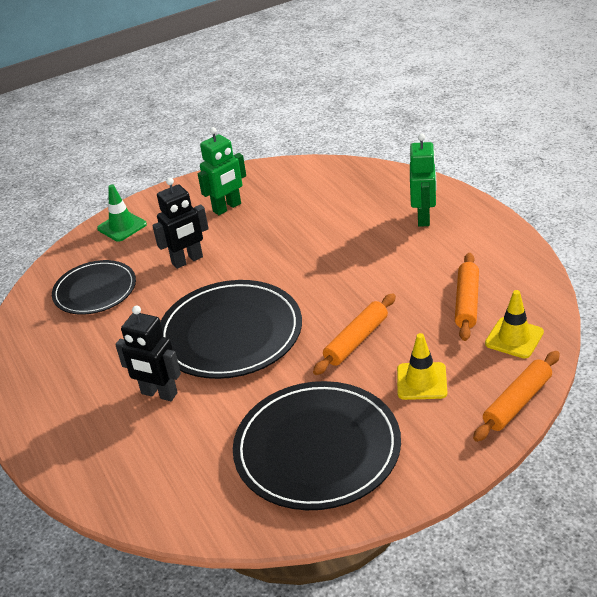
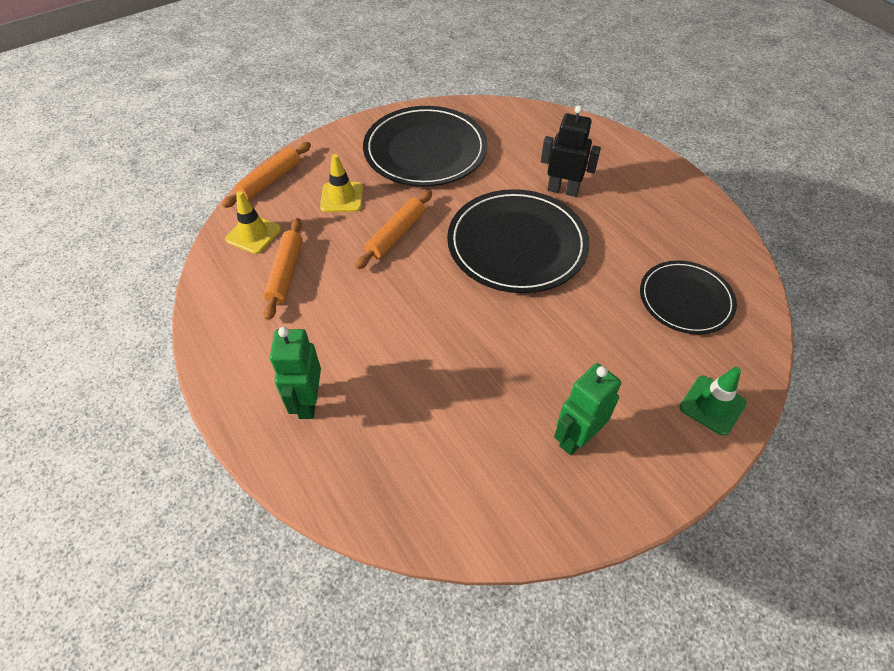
camera: 170 degrees right, 15 degrees up
(187, 260) = (596, 340): black robot -> none

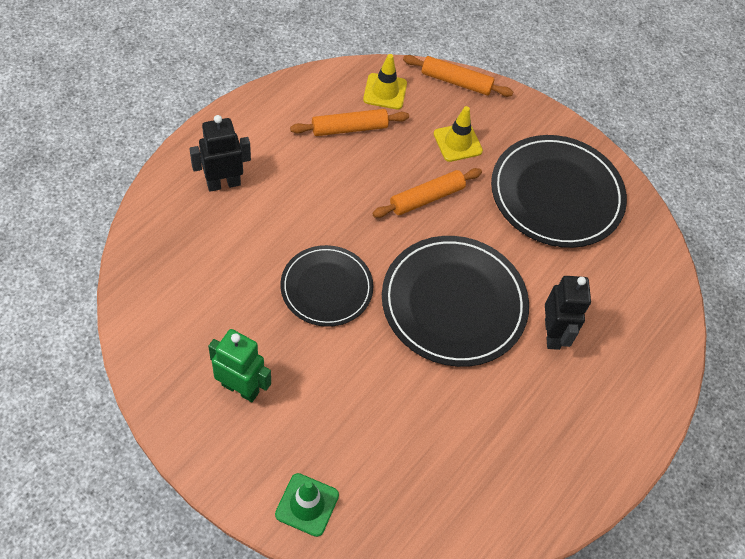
camera: 65 degrees right, 5 degrees up
(308, 402) = (223, 183): green robot -> black robot
(396, 234) = (426, 198): orange rolling pin -> orange rolling pin turned 45 degrees counterclockwise
(685, 299) = (435, 473): black plate -> black plate (326, 288)

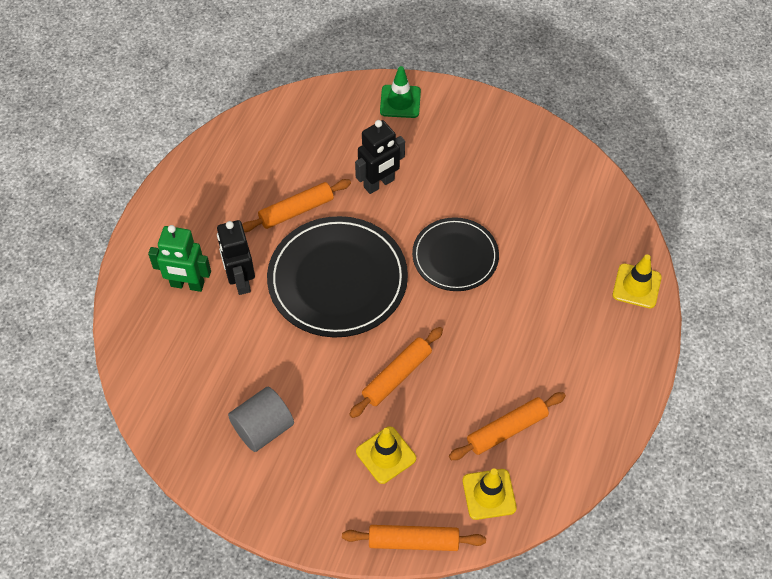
camera: 170 degrees right, 0 degrees up
(165, 202) = (636, 286): none -> yellow traffic cone
(223, 183) = (597, 322): black robot -> black robot (379, 184)
(240, 388) = (486, 159): green robot -> green robot (187, 284)
(476, 395) = (296, 210): none -> orange rolling pin
(556, 194) = (263, 428): black plate -> grey cylinder

